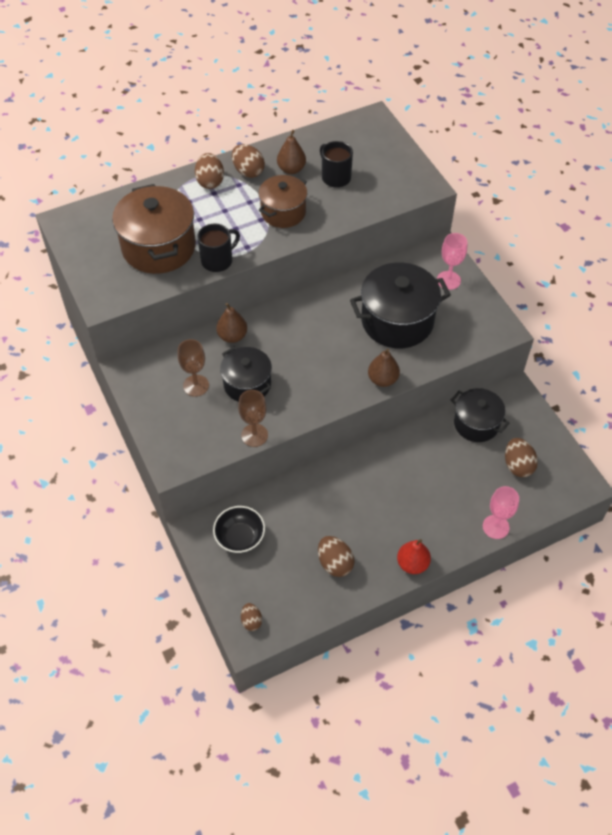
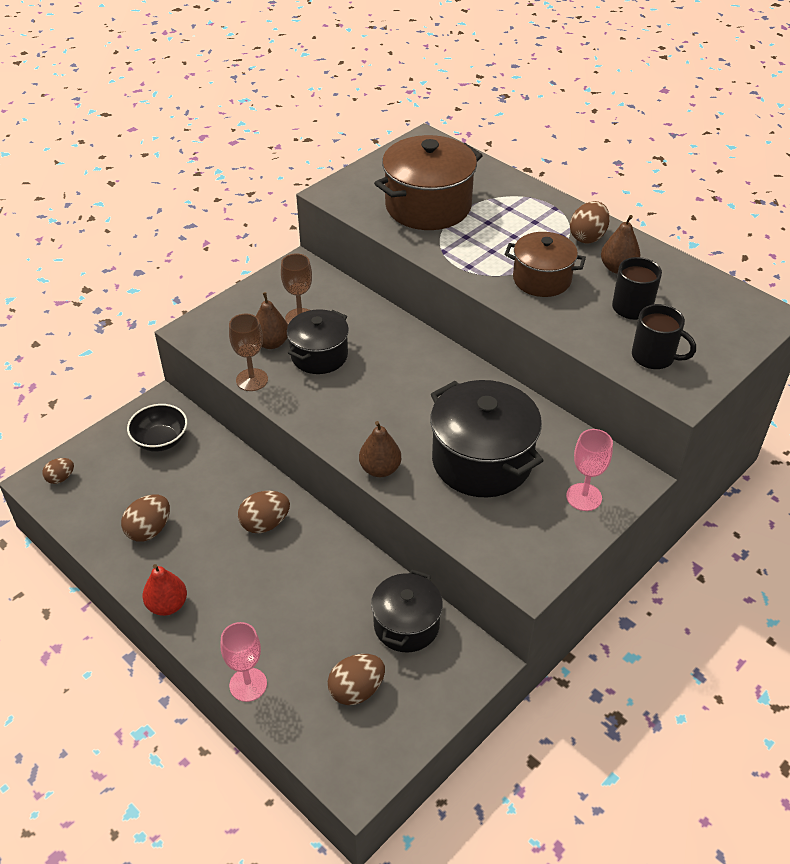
camera: 70 degrees right, 10 degrees down
(210, 182) = (550, 214): brown egg -> brown egg (265, 523)
(218, 260) = (434, 251): black mug -> black mug (654, 357)
(232, 336) = (381, 326): brown pear -> brown pear (271, 343)

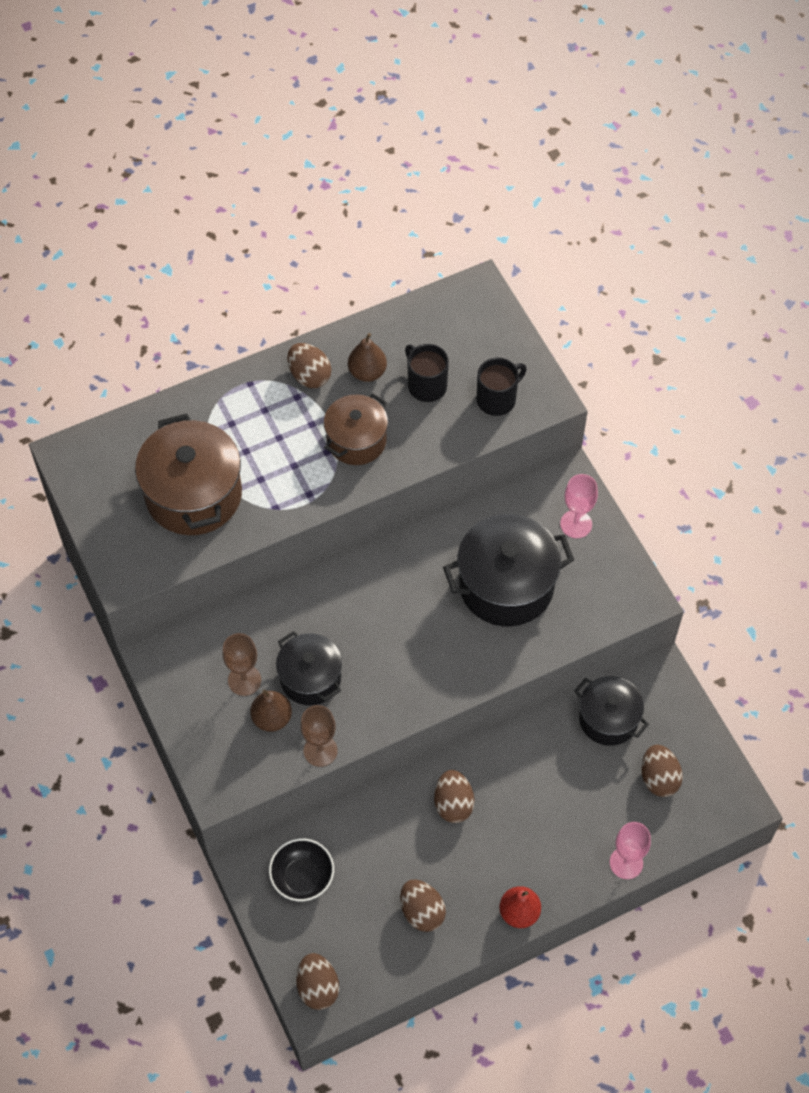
camera: 70 degrees left, 15 degrees up
(60, 478) = (318, 987): brown egg -> brown egg, size x1.62
(380, 469) = (485, 671): brown pear -> none

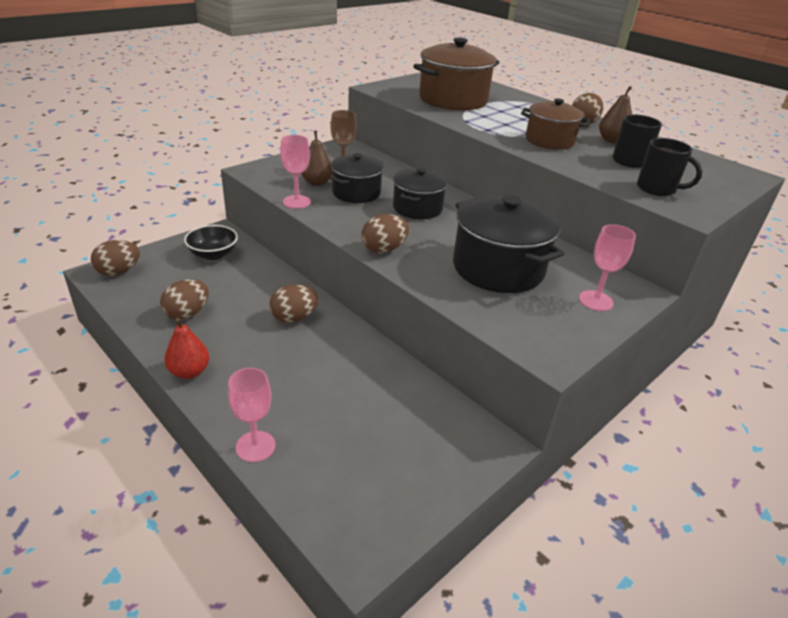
camera: 70 degrees right, 25 degrees down
(320, 750) = (296, 202): brown goblet -> pink goblet
(608, 719) = (420, 407): black pot -> black pot (417, 208)
(659, 778) = (367, 460): brown egg -> brown egg (384, 249)

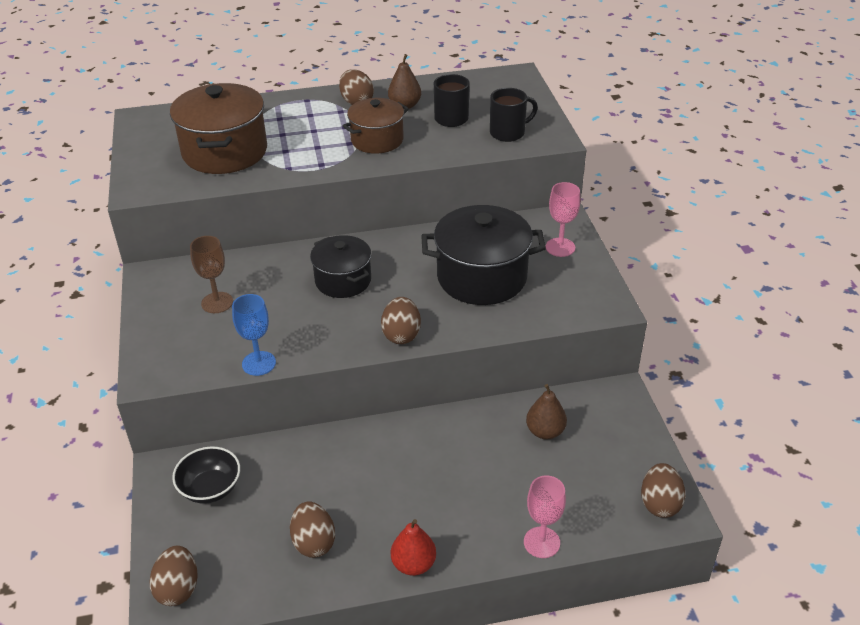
camera: 55 degrees left, 5 degrees up
(294, 318) = (381, 457): brown egg -> brown egg (659, 503)
(296, 202) = (259, 363): pink goblet -> blue goblet
(317, 183) = (227, 332): brown pear -> brown pear (545, 431)
(356, 193) = (276, 311): black pot -> none

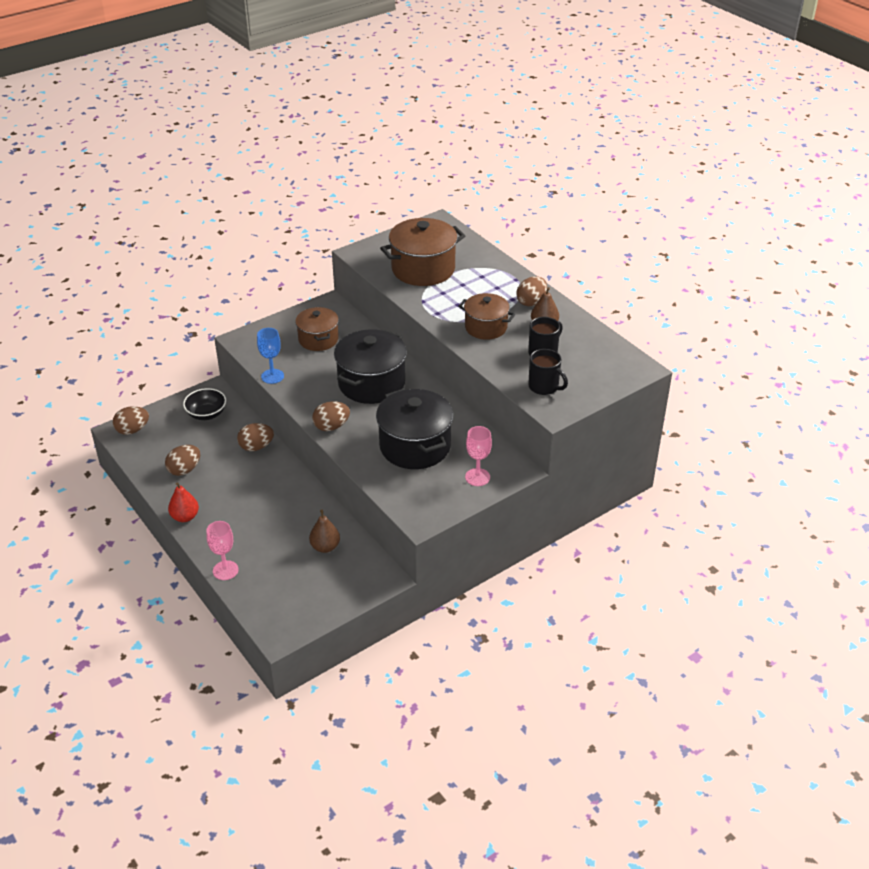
camera: 65 degrees right, 0 degrees up
(217, 302) = (318, 339): brown goblet -> brown pot
(343, 281) = (371, 383): black pot -> black pot, size x1.60
(659, 503) = (285, 623): brown egg -> brown egg (256, 447)

